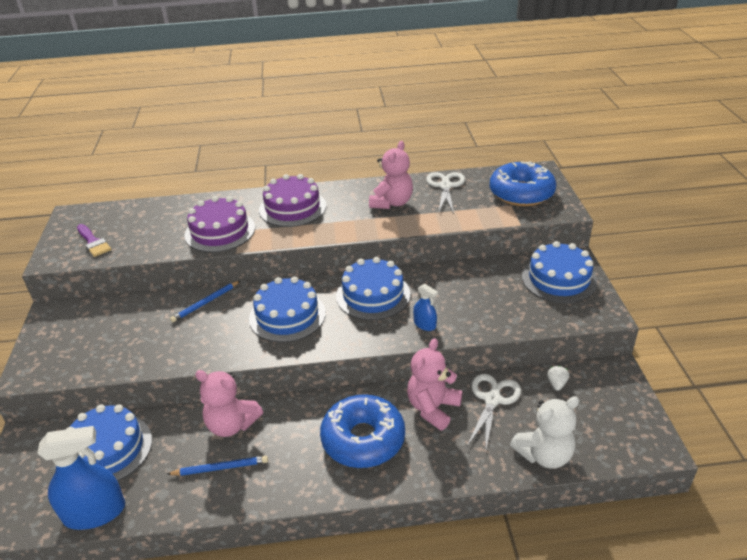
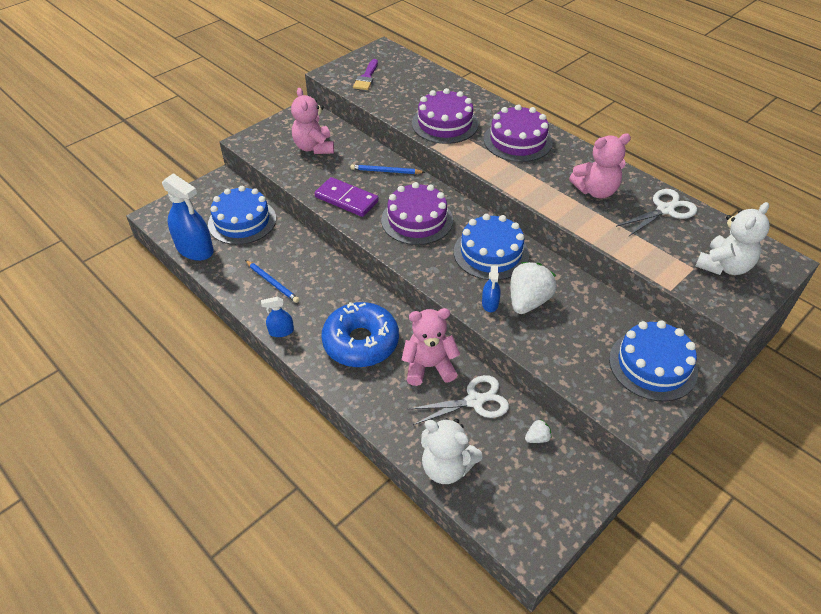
camera: 50 degrees right, 10 degrees up
(206, 345) = (346, 199): none -> purple domino
(232, 425) = (311, 264): pink teddy bear -> pink teddy bear (314, 147)
(287, 316) = (417, 220): blue cake -> purple cake
(290, 493) = (281, 331): none -> blue spray bottle
(443, 303) = (528, 301): none -> white strawberry
(521, 193) = (724, 266): blue donut -> white teddy bear

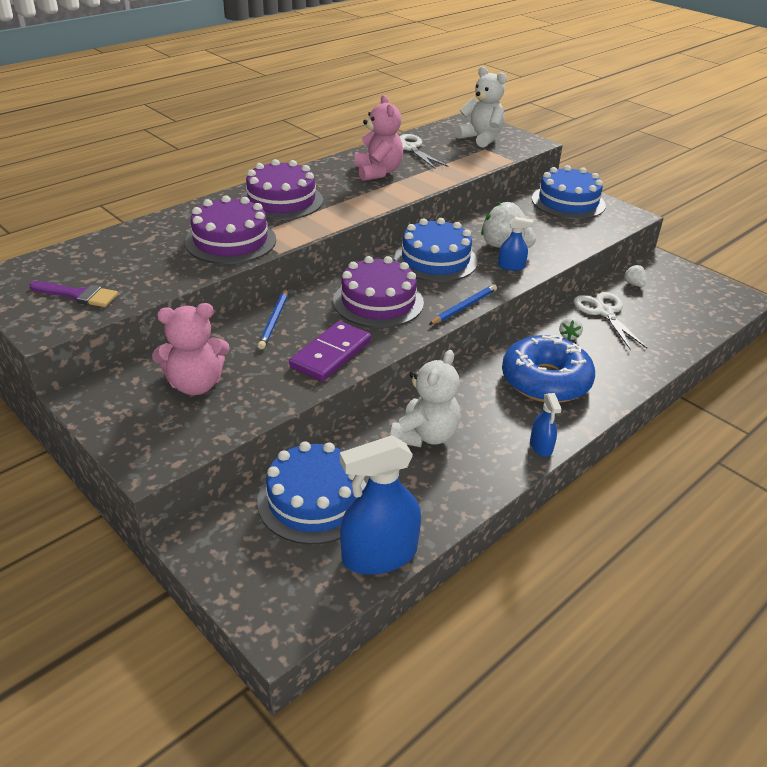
camera: 90 degrees left, 10 degrees down
(195, 249) = (379, 555): blue spray bottle -> blue spray bottle turned 150 degrees counterclockwise
(272, 282) = (452, 458): blue pencil -> blue pencil (464, 307)
(429, 366) = (569, 336): pink teddy bear -> white strawberry
(446, 467) = (685, 332): white teddy bear -> white teddy bear (425, 435)

